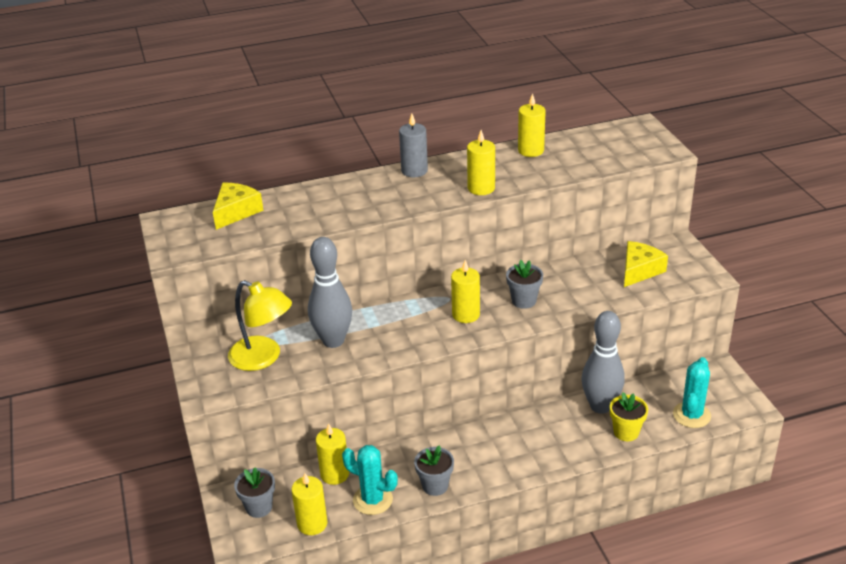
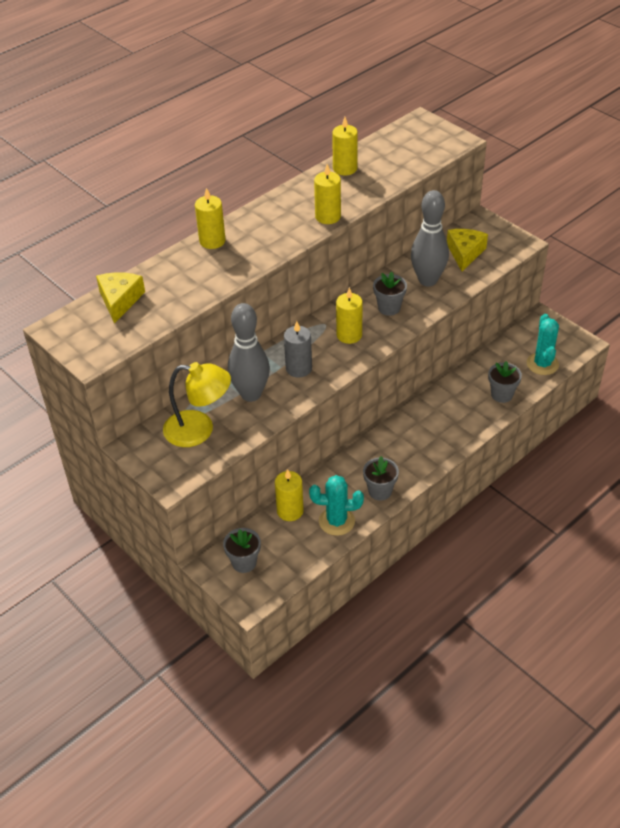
camera: 25 degrees left, 10 degrees up
(312, 524) = (299, 559): yellow candle -> yellow candle (212, 241)
(414, 171) = (256, 215): grey candle -> grey candle (299, 368)
(600, 406) = (469, 379): grey bowling pin -> grey bowling pin (428, 280)
(626, 432) = (502, 394): yellow flower pot -> grey flower pot

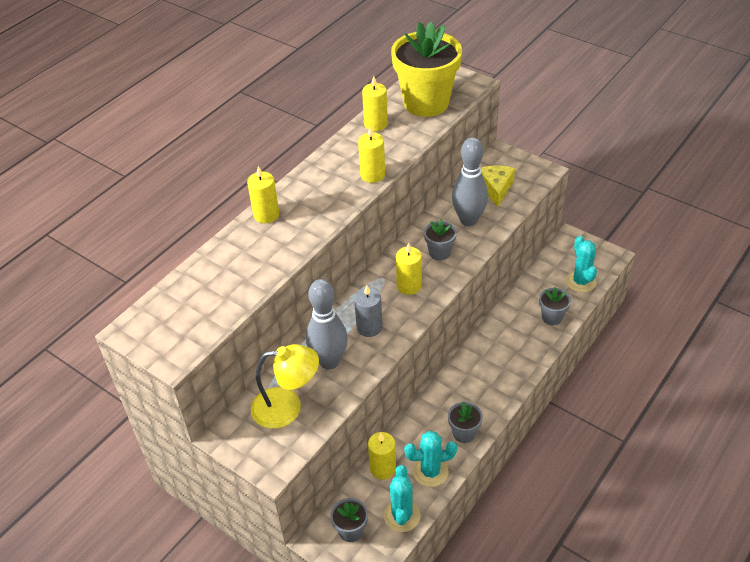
camera: 10 degrees left, 0 degrees up
(120, 300) = (188, 290): yellow cheese -> none
(297, 556) = (402, 515): none -> turquoise cactus
(402, 154) = (426, 103): none -> yellow flower pot

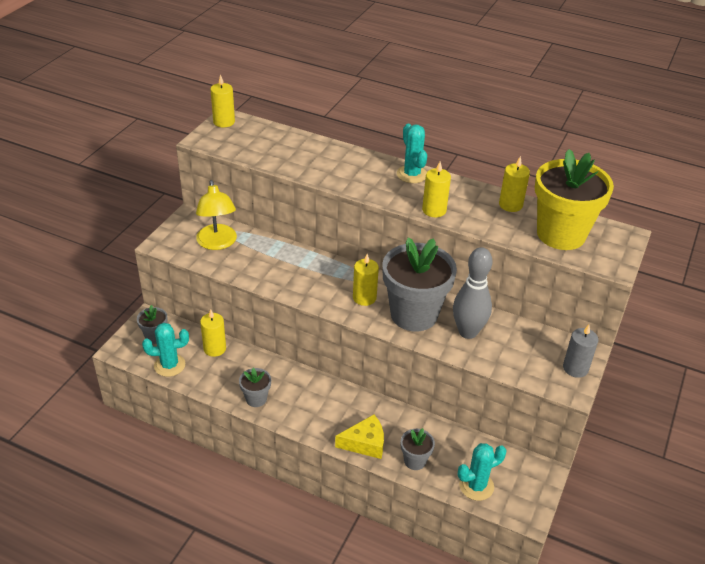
camera: 75 degrees right, 5 degrees down
(266, 215) = (363, 159): yellow candle -> yellow candle (224, 122)
(329, 361) = (267, 259): grey bowling pin -> none
(369, 327) = (308, 278): grey candle -> grey candle (575, 368)
(430, 471) = (213, 379): turquoise cactus -> turquoise cactus (412, 174)
(439, 253) = (414, 314): grey flower pot -> grey flower pot, size x2.20
(495, 188) = (525, 350): yellow cheese -> yellow cheese (365, 443)

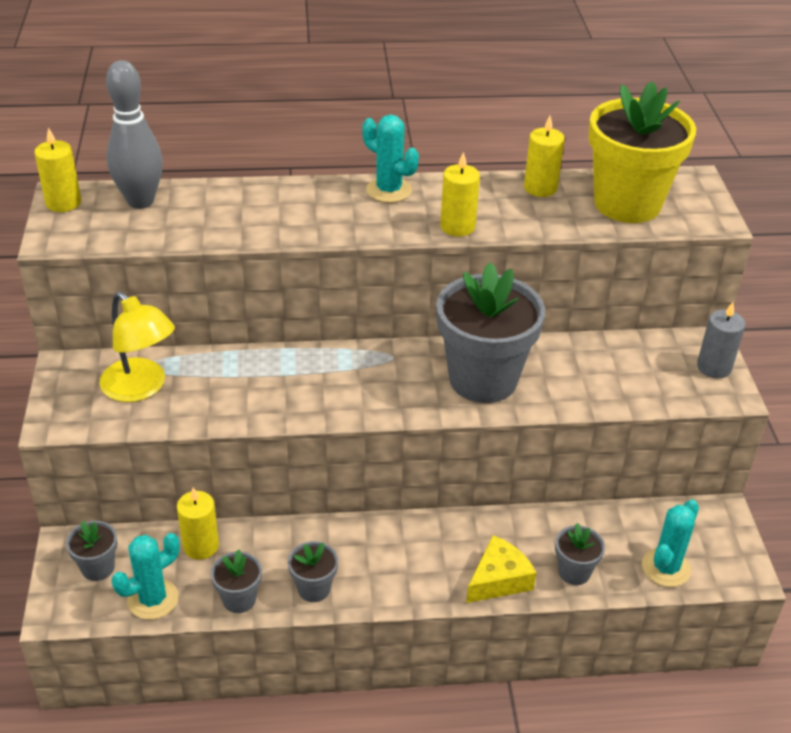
camera: 30 degrees left, 0 degrees up
(212, 386) = (239, 599): none -> grey flower pot
(364, 298) = (404, 383): yellow candle -> none
(468, 332) = (563, 374): grey bowling pin -> grey bowling pin (140, 201)

